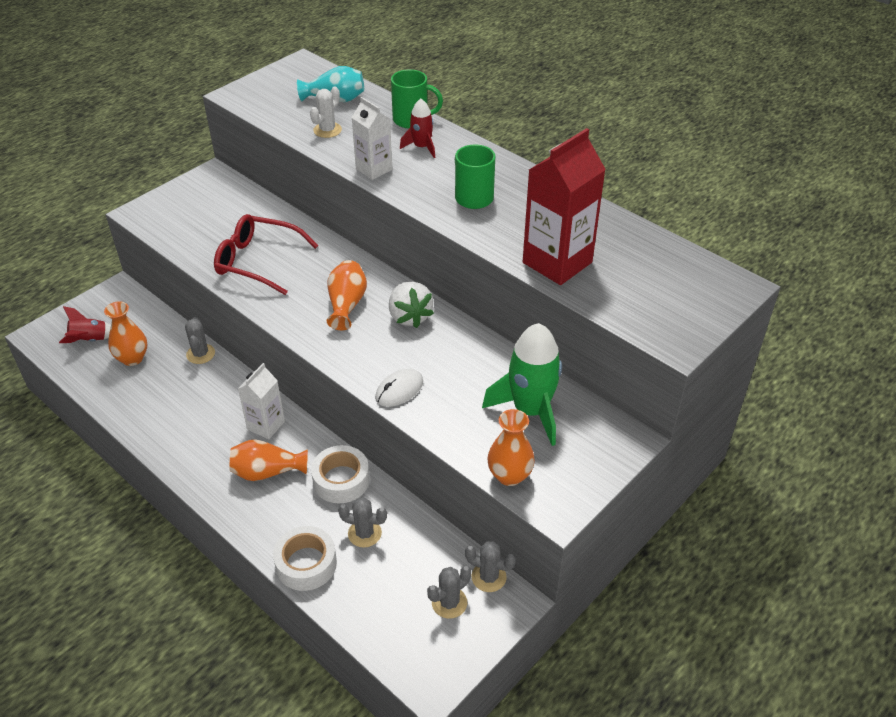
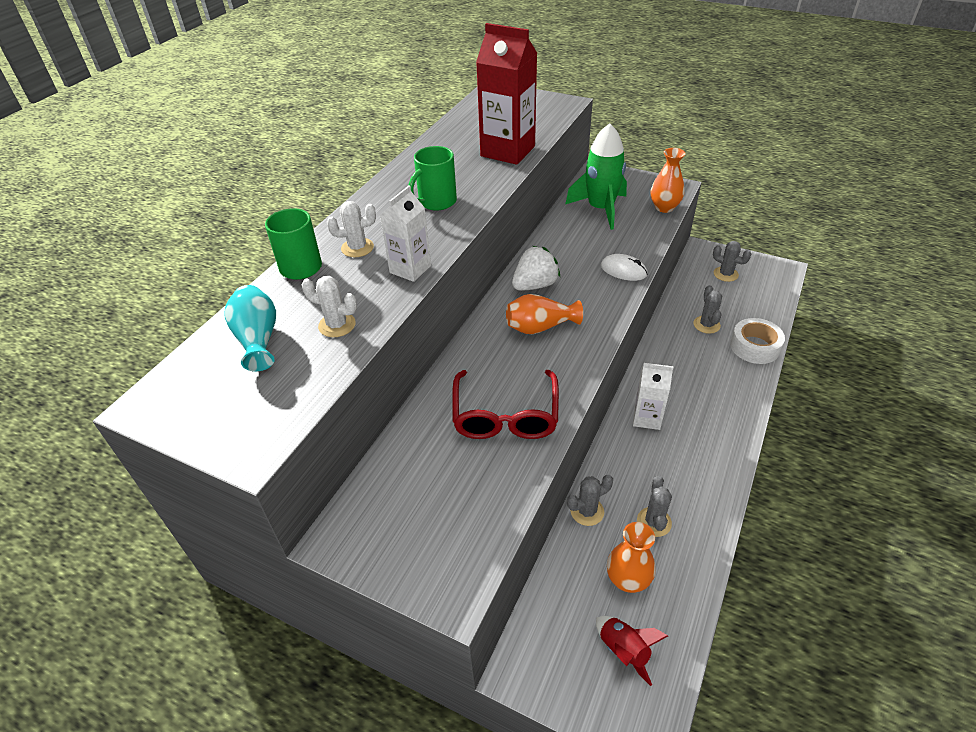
camera: 105 degrees left, 0 degrees up
(267, 472) = (694, 398): orange vase -> none
(341, 480) = (670, 351): white tape -> none
(421, 147) = (357, 248): red rocket -> white cactus
(488, 577) = (694, 262): grey cactus -> grey cactus (654, 522)

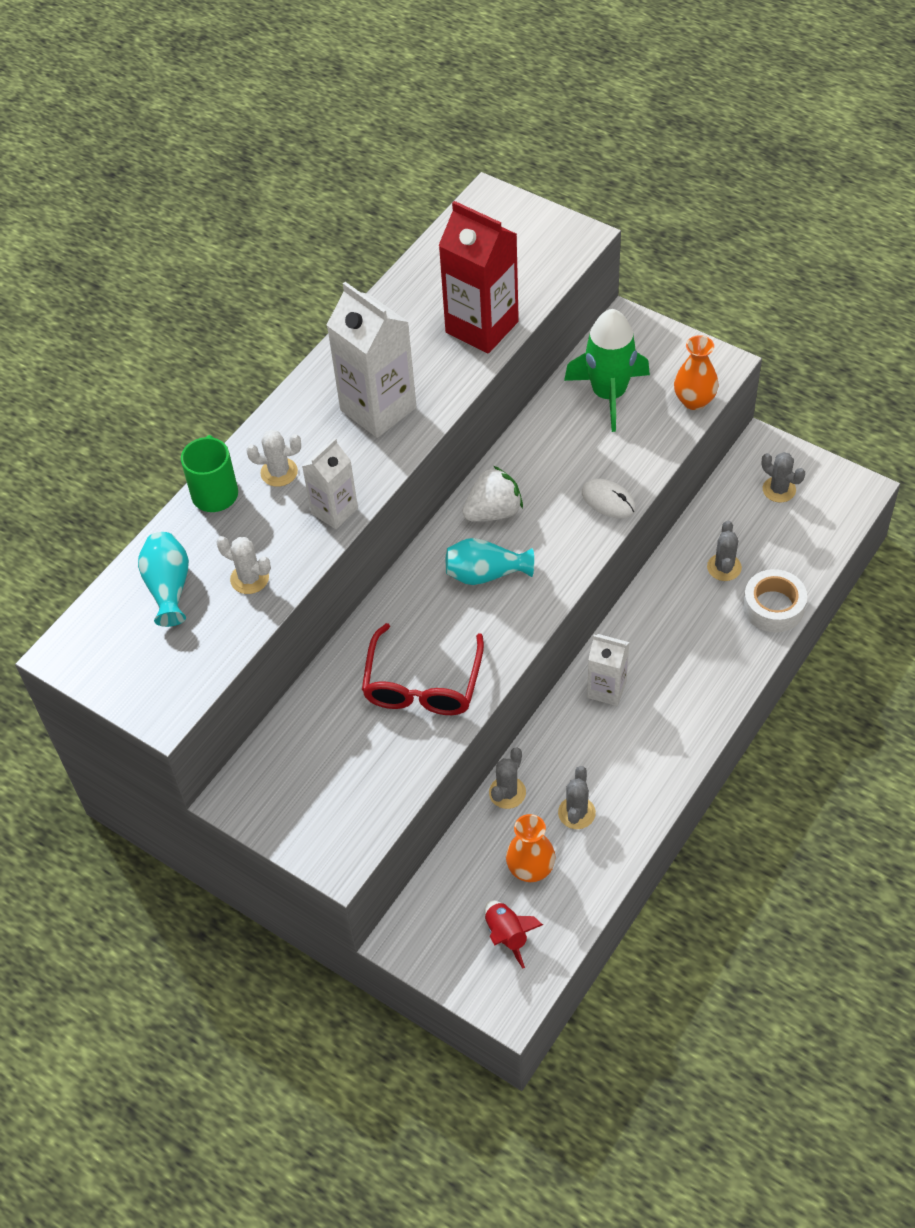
camera: 10 degrees right, 10 degrees up
(436, 202) = (378, 409): green mug -> white carton
(540, 327) = (485, 574): orange vase -> turquoise vase
(587, 511) = (507, 792): grey cactus -> grey cactus turned 45 degrees counterclockwise

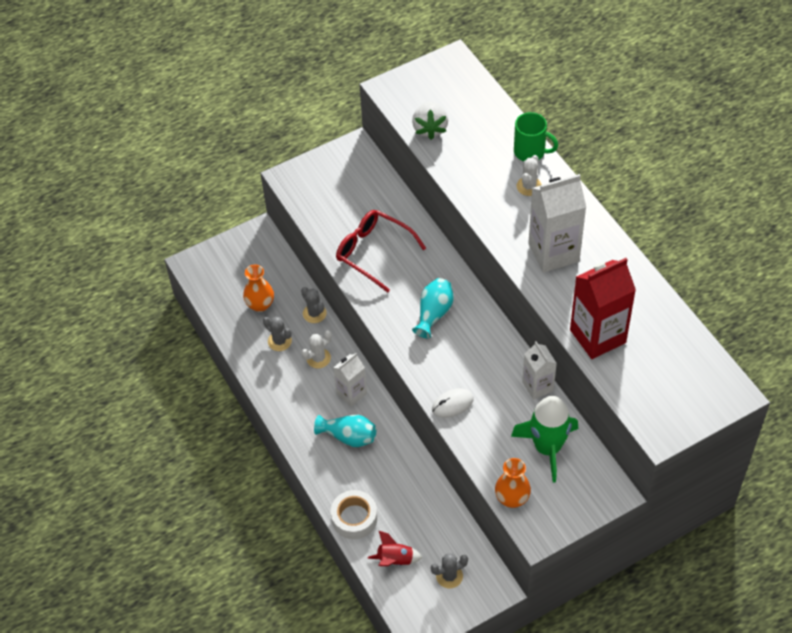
camera: 115 degrees right, 0 degrees up
(169, 587) = (471, 112): turquoise vase -> turquoise vase (349, 437)
(249, 578) = (455, 149): white cactus -> white cactus (318, 358)
(334, 511) = (481, 203): white carton -> white carton (537, 386)
(493, 512) = (481, 337): white strawberry -> white strawberry (430, 128)
(507, 935) = (230, 278): red rocket -> red rocket (395, 560)
(724, 567) = (403, 505): grey cactus -> none

